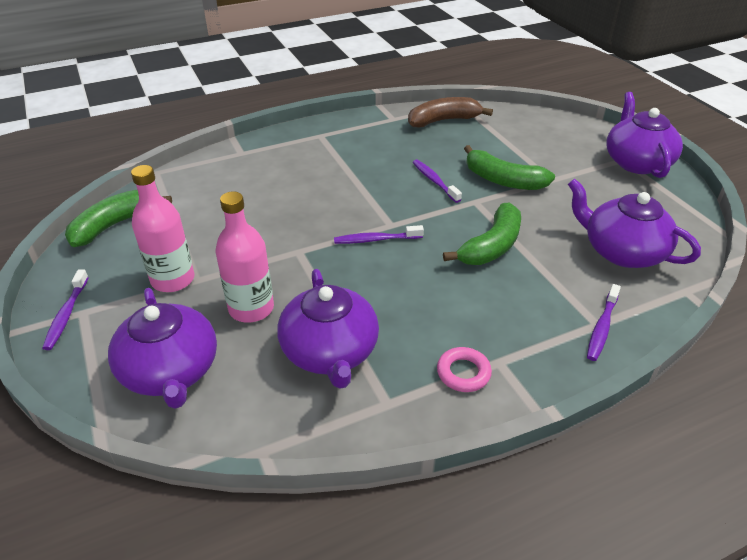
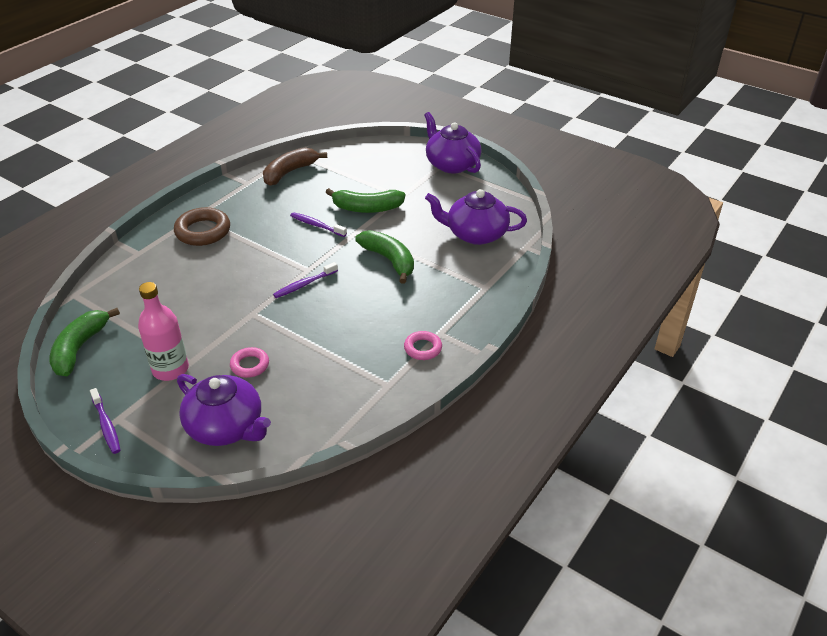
camera: 30 degrees left, 0 degrees up
(251, 308) = (250, 365): pink bottle -> pink ring
(316, 151) = (203, 231): none -> brown ring
(330, 352) = (328, 370): purple teapot -> none
(491, 246) = (389, 260): green banana -> green banana turned 45 degrees counterclockwise
(602, 327) = (489, 288): purple toothbrush -> none

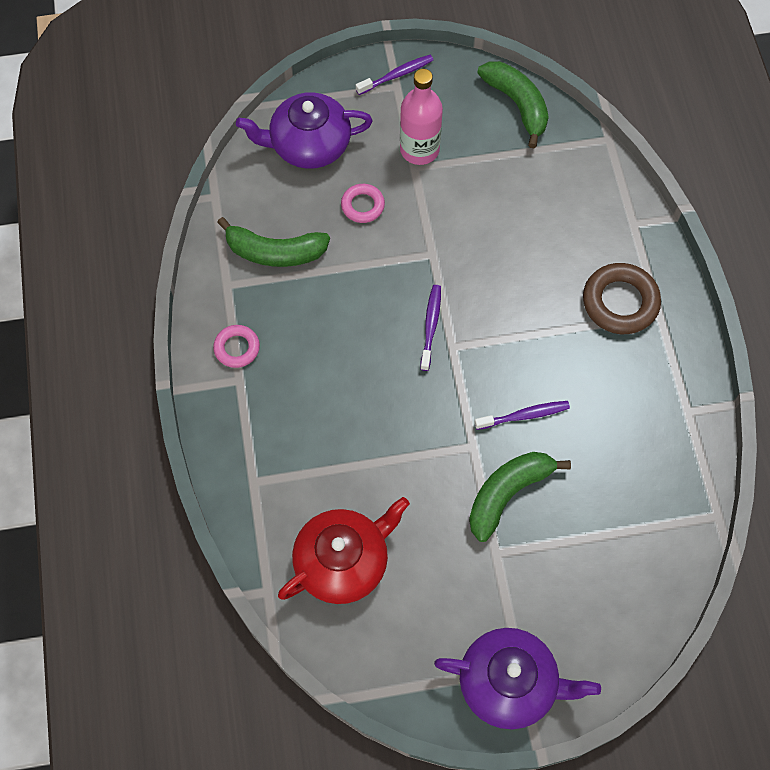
camera: 135 degrees right, 25 degrees up
(106, 425) = (396, 75): purple toothbrush -> purple toothbrush turned 135 degrees clockwise
(289, 172) = (670, 474): brown banana -> none
(389, 260) = (389, 433): green banana -> green banana (275, 252)
(475, 234) = (343, 561): purple teapot -> red teapot

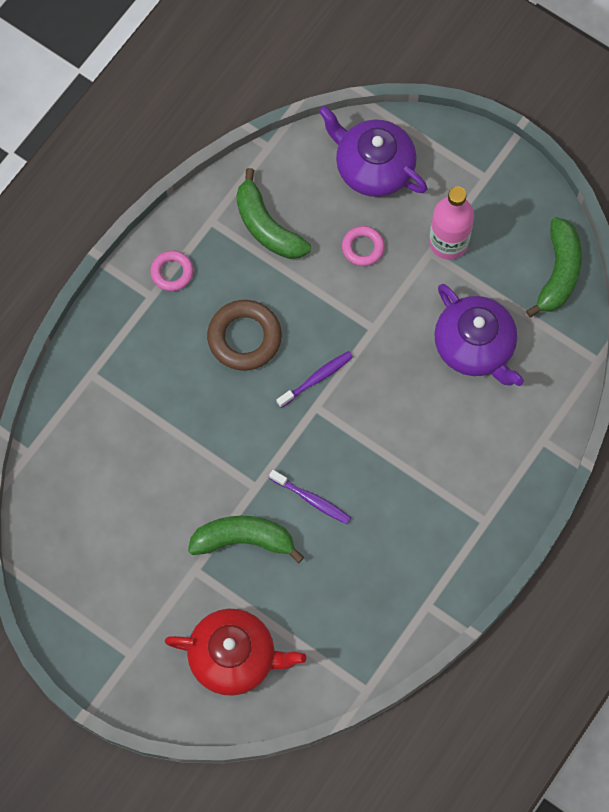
camera: 45 degrees right, 5 degrees up
(343, 561) = (93, 480): red teapot -> red teapot (234, 657)
(396, 75) = (494, 169): purple toothbrush -> none
(509, 683) = (115, 656): purple teapot -> purple teapot (475, 346)
(620, 302) = (467, 486): brown ring -> brown ring (244, 338)

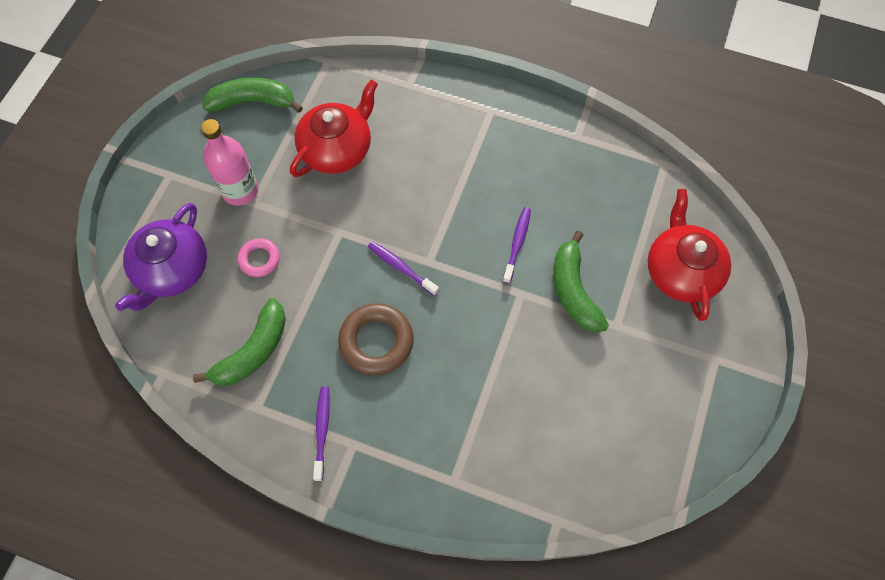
camera: 105 degrees left, 5 degrees down
(172, 272) = (322, 430): pink ring -> purple toothbrush
(475, 346) = (337, 149): purple teapot -> red teapot

